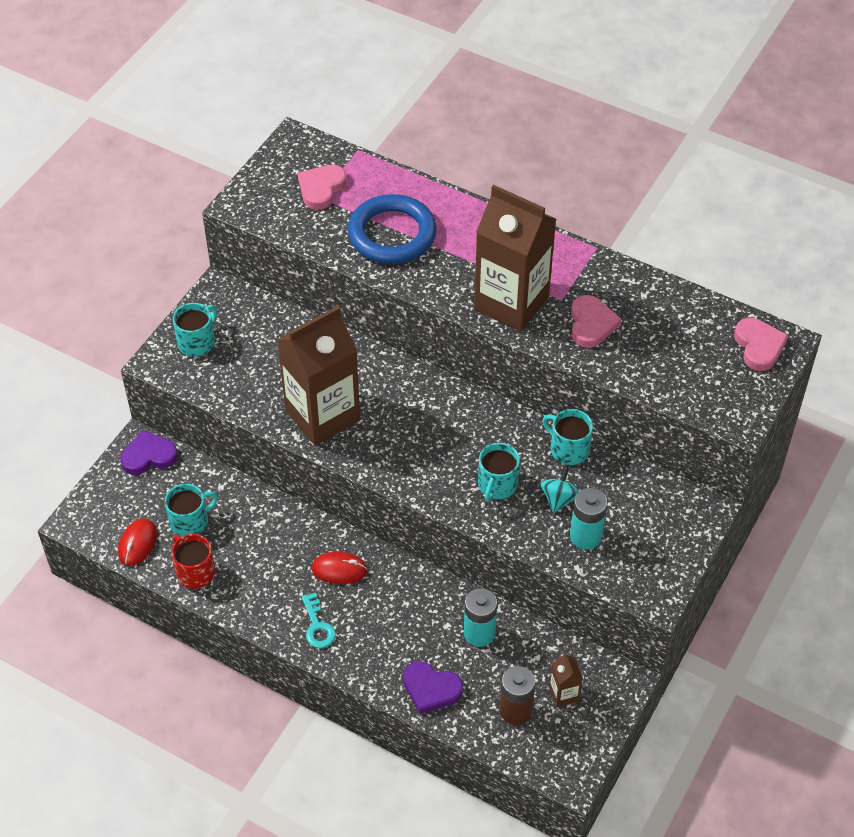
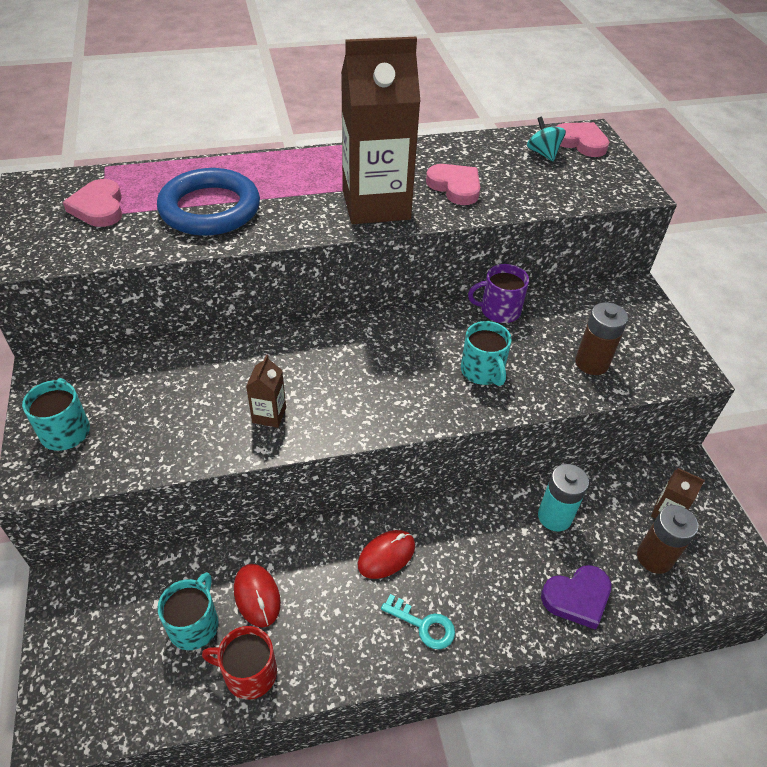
camera: 45 degrees left, 5 degrees down
(137, 543) = (155, 695): red mouse -> red mouse (257, 596)
(148, 456) = (85, 592): purple heart -> none
(322, 415) = (269, 415): brown carton -> brown carton, size x0.41
(559, 499) = (538, 349): turquoise spinning top -> turquoise spinning top (543, 153)
(568, 449) = (499, 310): turquoise mug -> purple mug
(585, 536) = (591, 363): turquoise battery -> brown battery

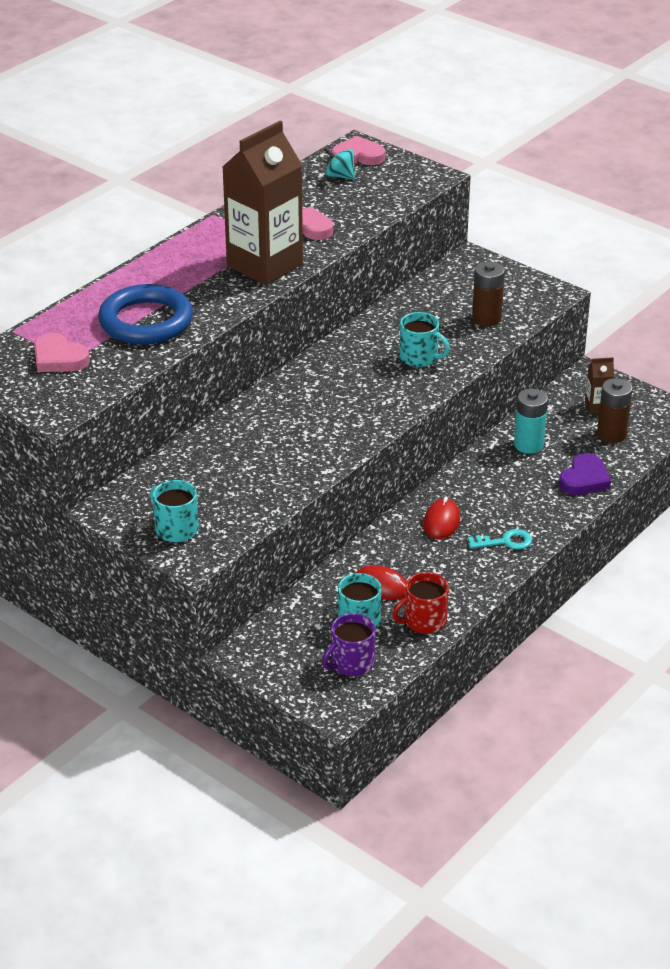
camera: 35 degrees left, 10 degrees down
(269, 415) = (306, 451): brown carton -> none
(499, 310) = (388, 315): purple mug -> purple mug (351, 663)

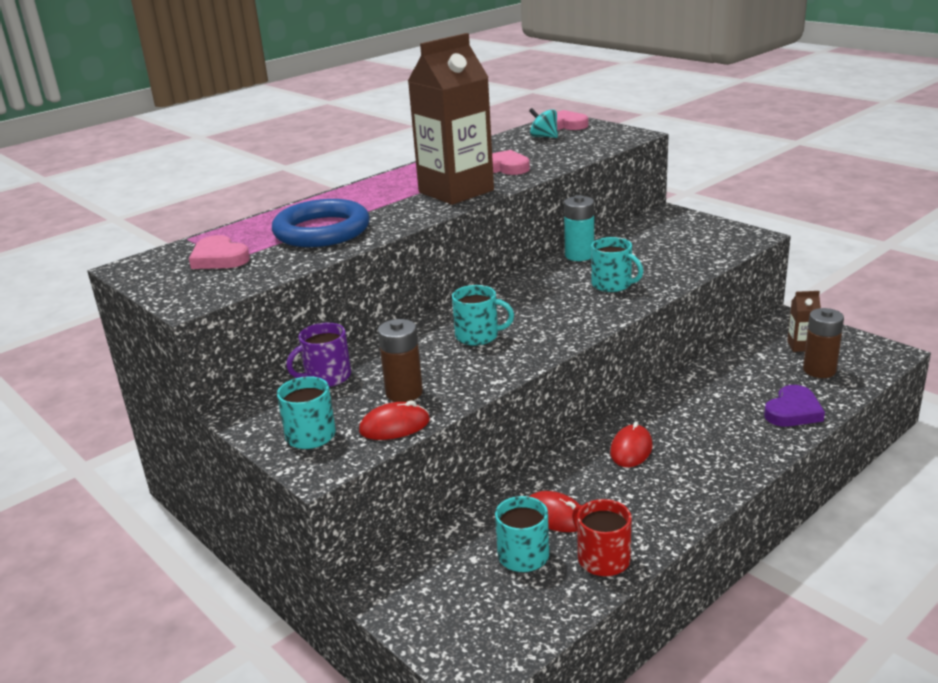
camera: 10 degrees right, 10 degrees down
(247, 518) = (394, 426): none -> red mouse
(300, 421) = (478, 336): none -> turquoise mug
(351, 663) = (506, 607): purple mug -> purple mug (327, 377)
(424, 621) = (602, 559): red mug -> red mug turned 75 degrees clockwise
(486, 318) = (683, 255): brown battery -> brown battery (404, 392)
(505, 542) = (704, 472): turquoise key -> none
(528, 445) = (729, 378): turquoise battery -> turquoise battery (579, 255)

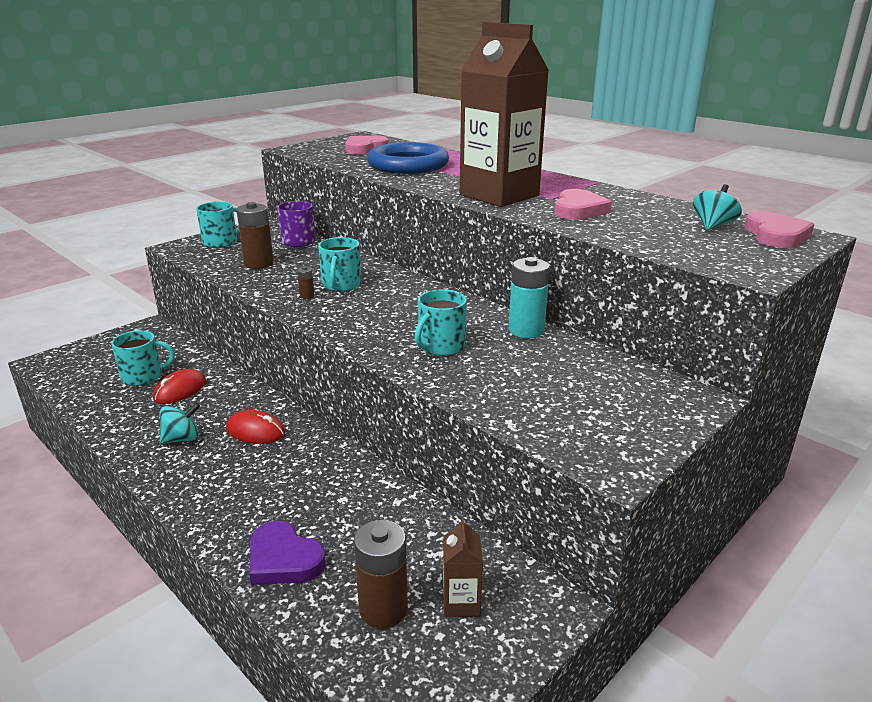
camera: 85 degrees right, 0 degrees up
(394, 426) = (213, 263): red mouse -> none
(507, 351) = (307, 296): none -> brown battery
(602, 559) = (113, 409): red mug -> none
(652, 492) = (182, 439): none -> turquoise spinning top

